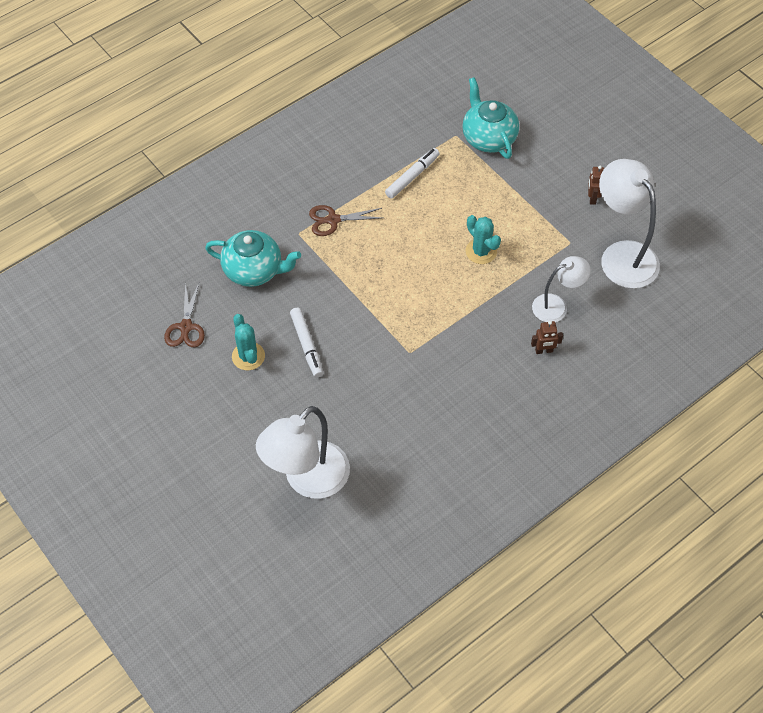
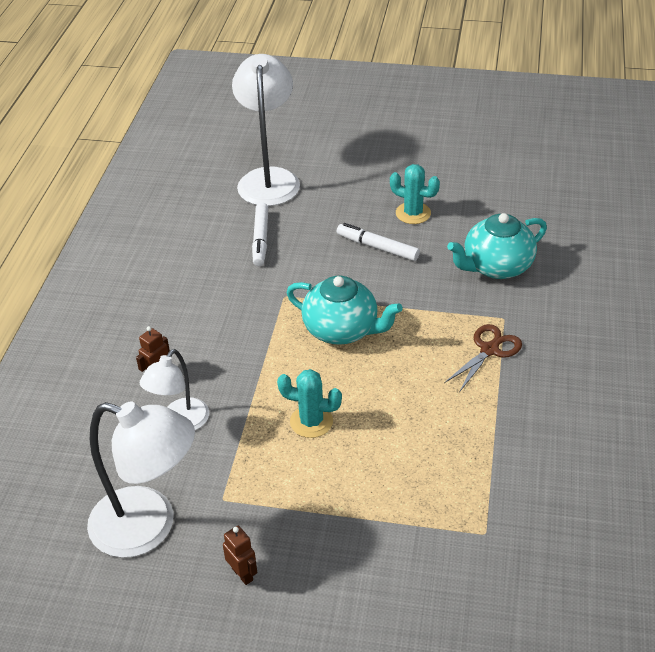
camera: 140 degrees right, 15 degrees down
(186, 327) = (487, 200): brown scissors -> none
(412, 176) = (471, 447): white marker -> white marker (260, 239)
(488, 138) = (444, 560): turquoise teapot -> turquoise teapot (342, 330)

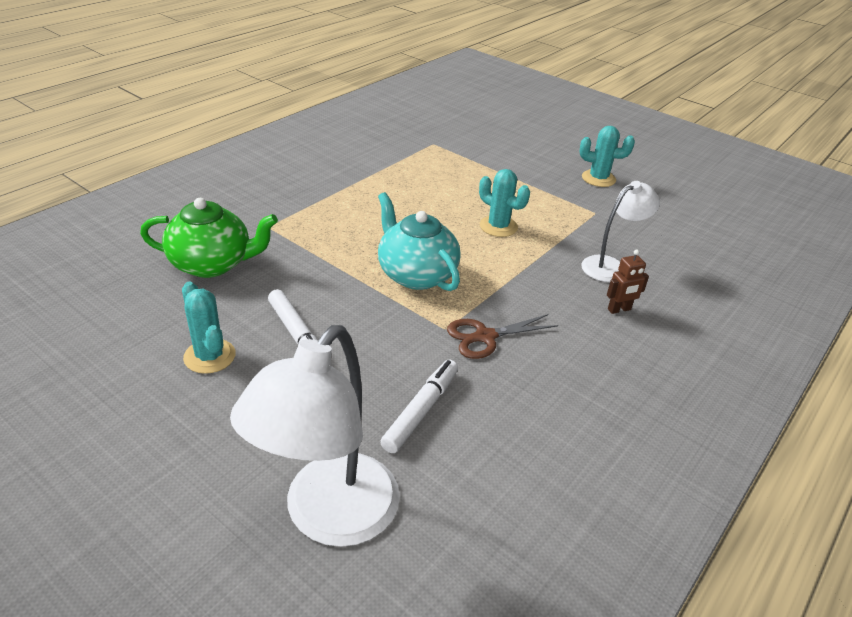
camera: 155 degrees left, 5 degrees down
(149, 527) = (657, 218): white lamp -> none
(242, 574) = (598, 178): brown robot -> turquoise cactus
(489, 350) = (311, 213): brown scissors -> brown scissors (485, 337)
(496, 267) = (212, 264): turquoise teapot -> green teapot

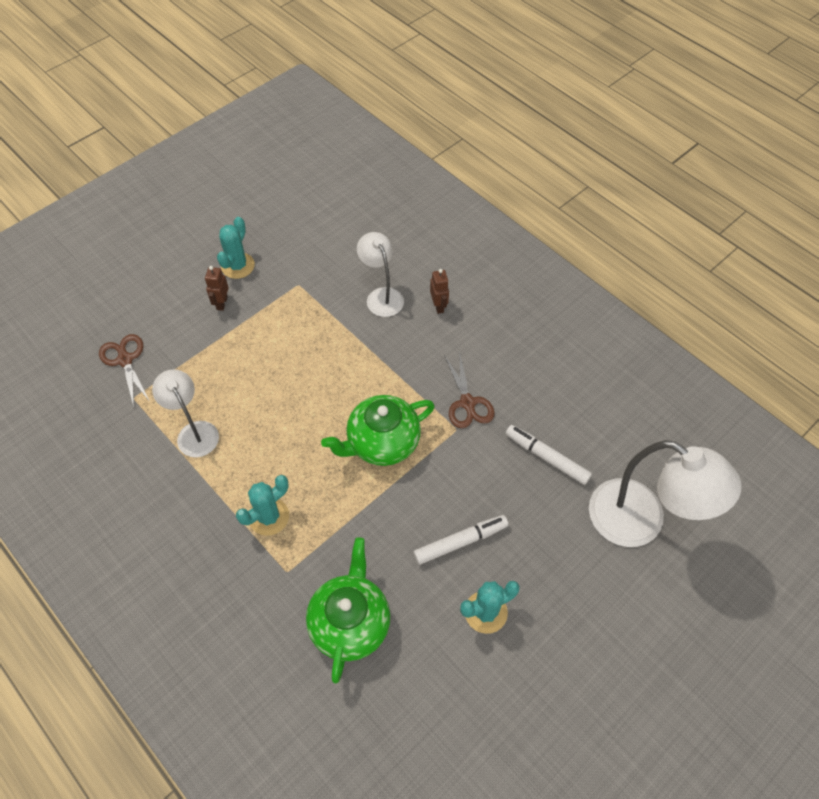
camera: 80 degrees left, 20 degrees up
(406, 172) = (194, 432): none -> white lamp
(416, 275) = (382, 442): turquoise teapot -> green teapot
(469, 137) = (125, 360): none -> brown scissors
(498, 226) = (312, 365): turquoise cactus -> turquoise cactus (269, 517)
(550, 174) = (222, 303): none -> brown robot

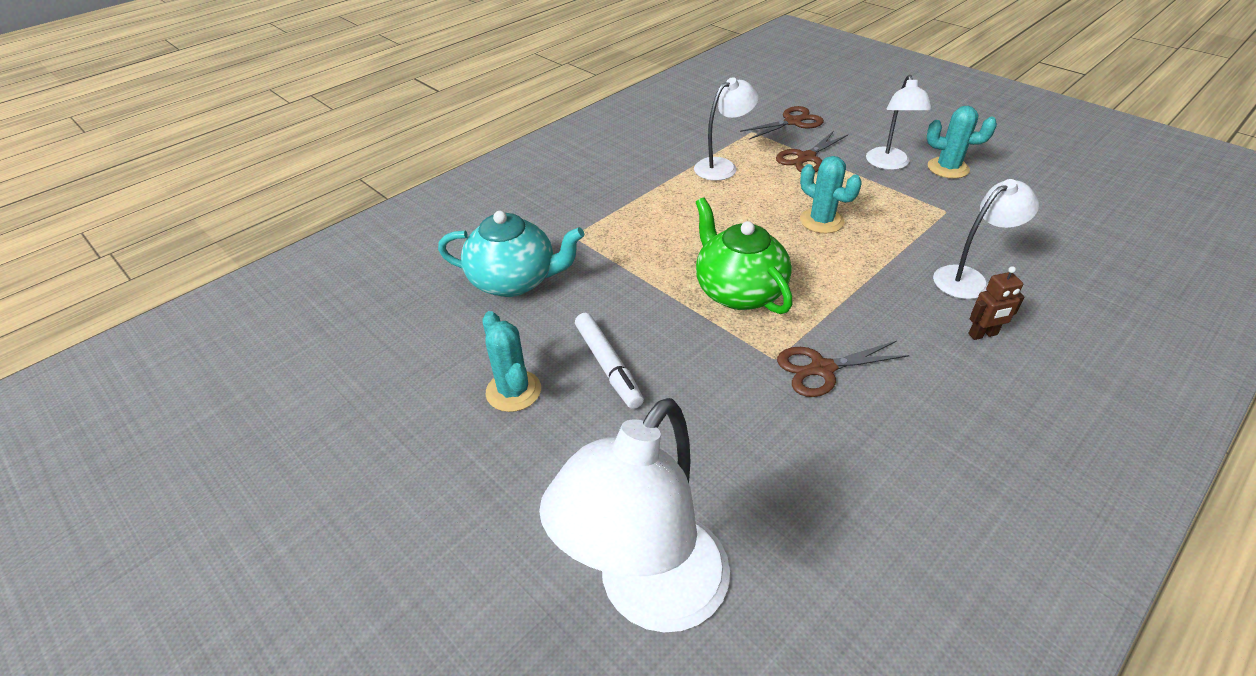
camera: 90 degrees right, 15 degrees down
(196, 361) = (806, 158): none -> brown scissors
(222, 303) = (889, 164): brown robot -> white lamp
(269, 517) = (633, 219): turquoise cactus -> turquoise cactus (821, 221)
(350, 622) = (514, 281): green teapot -> turquoise teapot
(546, 457) = (751, 462): white marker -> none

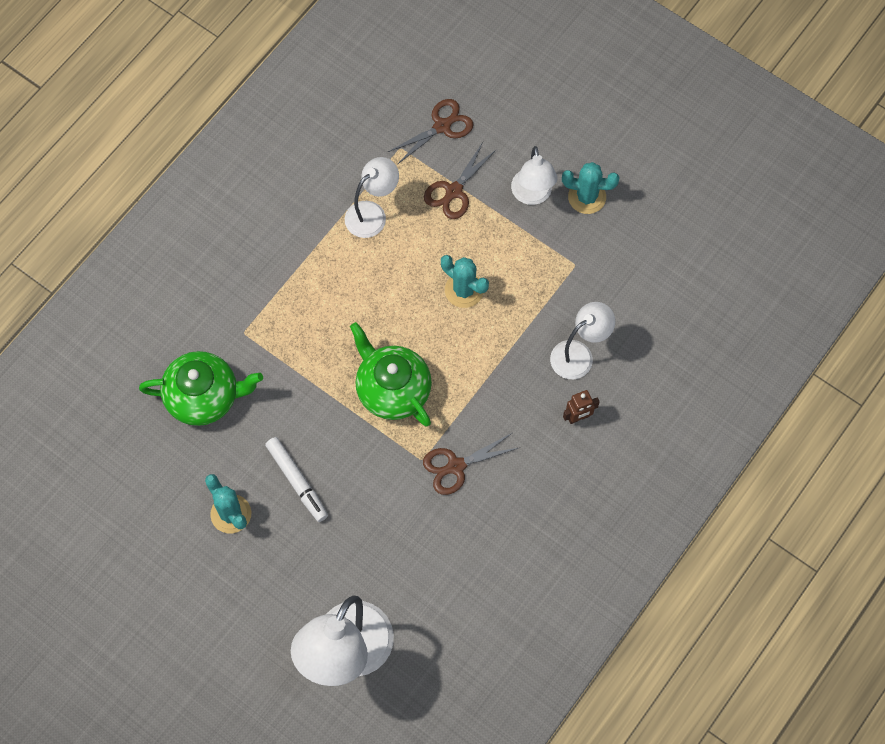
camera: 10 degrees left, 25 degrees up
(514, 281) = (204, 397): turquoise teapot -> green teapot

